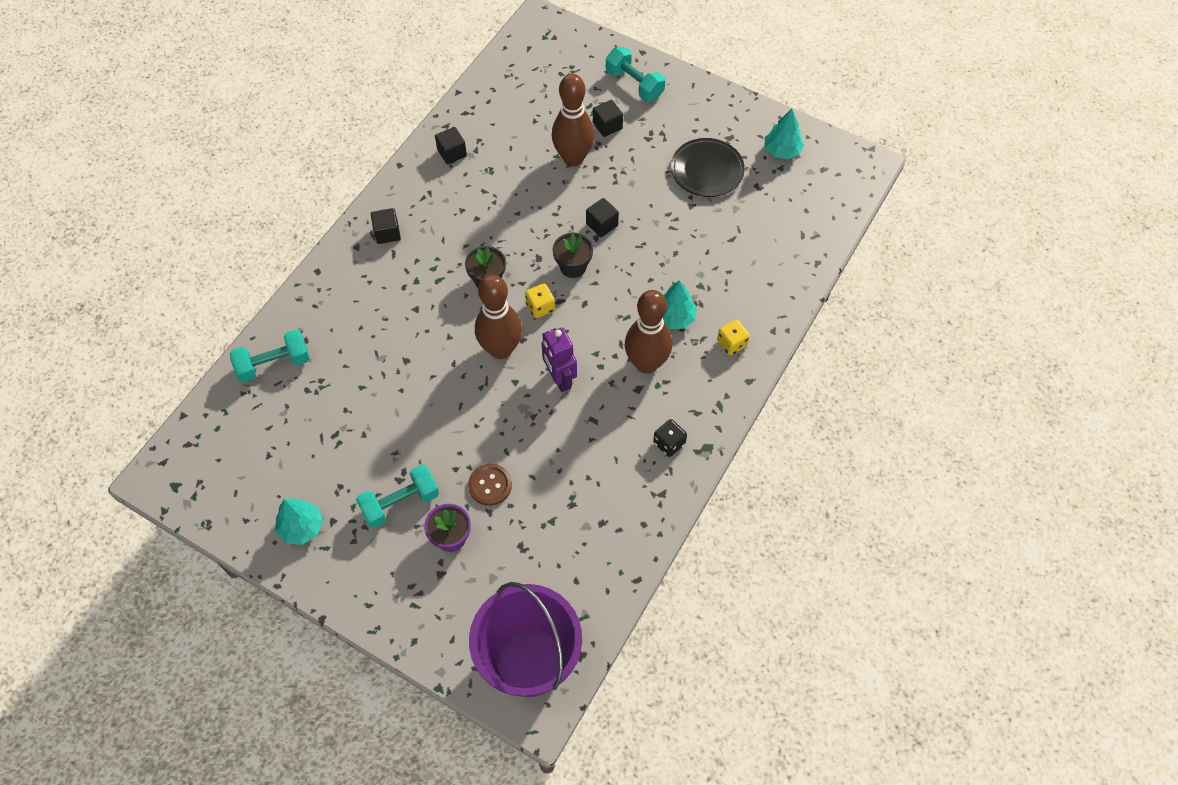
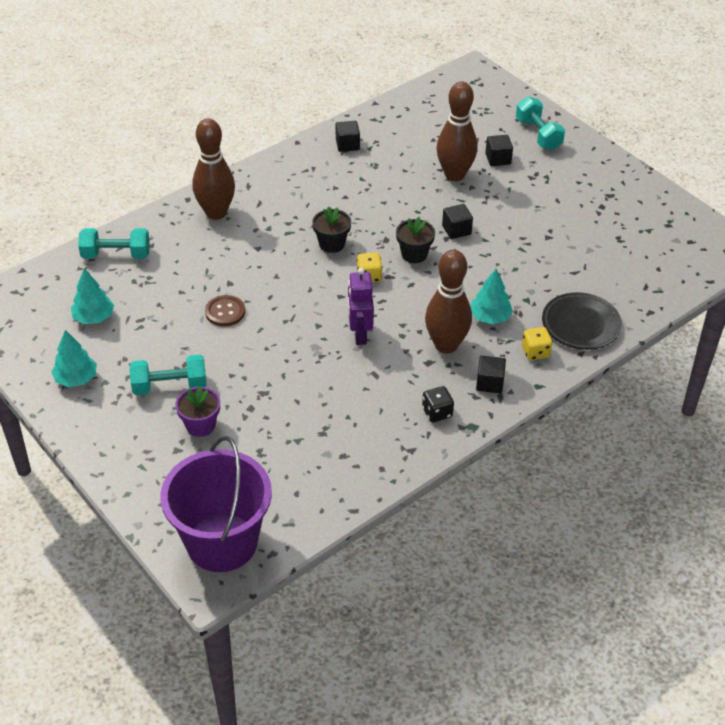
camera: 20 degrees right, 15 degrees down
(387, 233) = (261, 187): black cube -> black cube (489, 383)
(490, 485) = (255, 396): brown button -> brown button (225, 312)
(501, 349) = (317, 297): brown bowling pin -> brown bowling pin (216, 213)
(707, 170) = (575, 214): black plate -> black plate (580, 325)
(782, 150) = (656, 217): turquoise tree -> turquoise tree (94, 317)

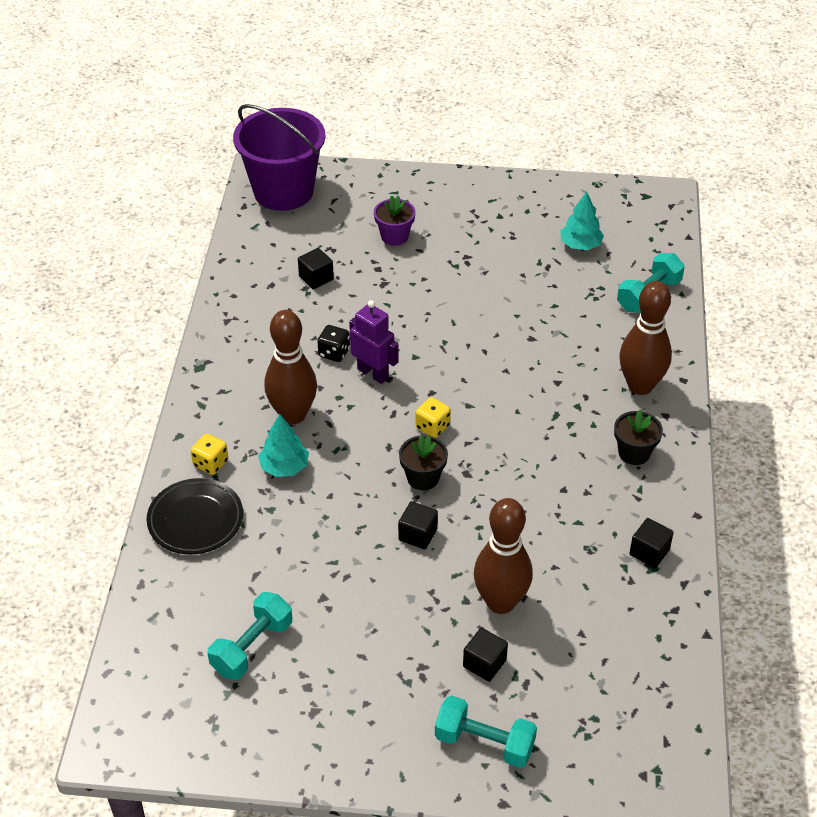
camera: 135 degrees right, 0 degrees up
(76, 379) = (521, 205): turquoise tree -> none
(170, 386) = (453, 243): turquoise dumbbell -> turquoise dumbbell (252, 647)
(225, 312) = (498, 315): brown button -> none
(332, 244) = (505, 432): black flower pot -> black flower pot (634, 453)
(437, 412) = (238, 358): black dice -> black dice (334, 353)
(489, 383) = (222, 409): black cube -> black cube (316, 278)

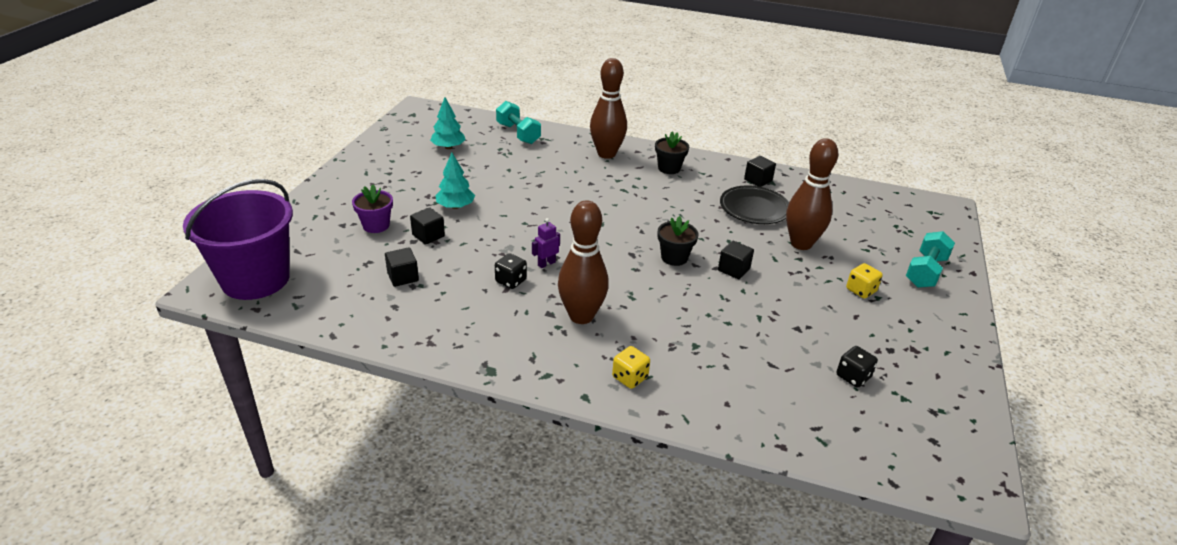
camera: 80 degrees left, 10 degrees down
(195, 520) = (702, 396): black plate -> black plate (754, 209)
(252, 647) = (853, 377): turquoise dumbbell -> black dice
(284, 467) = (645, 330): turquoise tree -> turquoise tree (455, 206)
(373, 373) = (546, 263): purple robot -> purple robot, size x0.61
(432, 427) = (620, 244): yellow dice -> yellow dice (861, 290)
(484, 663) = (857, 260): black cube -> black cube (428, 235)

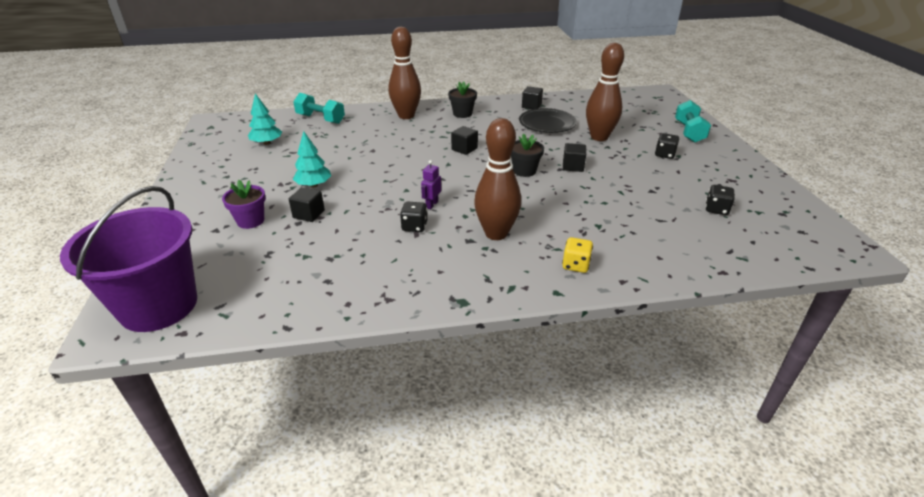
camera: 25 degrees left, 0 degrees up
(403, 277) = (314, 254): black cube -> black cube (464, 149)
(861, 290) = (664, 154): yellow dice -> black dice

